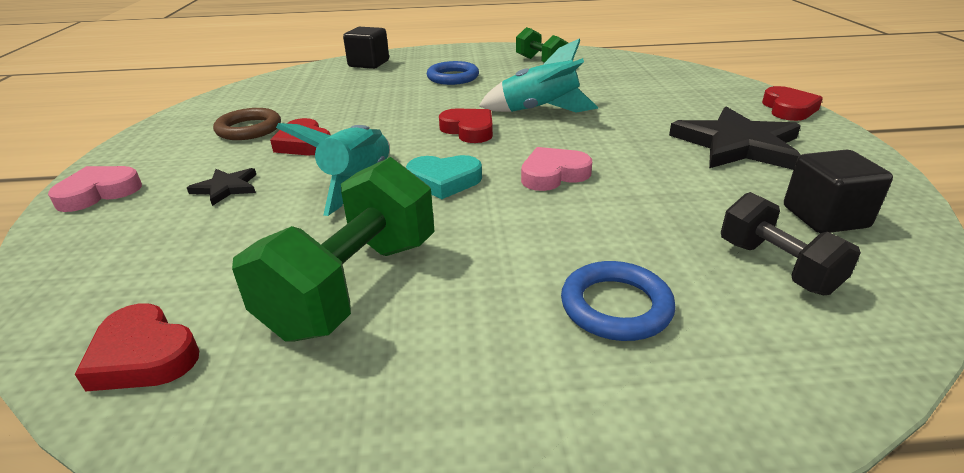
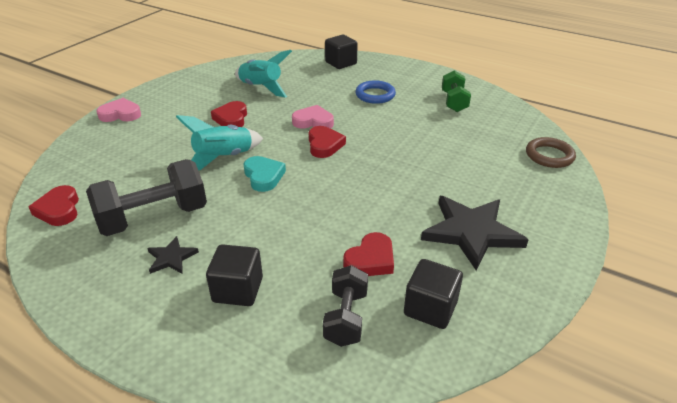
camera: 35 degrees right, 5 degrees up
(226, 188) = (168, 134): black star -> black star (171, 258)
(249, 129) = (219, 96): brown ring -> brown ring (549, 156)
(353, 286) = (154, 217): green dumbbell -> black dumbbell
(444, 181) = (263, 176): turquoise heart -> turquoise heart turned 150 degrees counterclockwise
(540, 111) = (387, 147): turquoise rocket -> turquoise rocket (261, 88)
(553, 174) = (323, 199): pink heart -> pink heart (313, 122)
(616, 306) = (238, 290): blue ring -> black cube
(788, 109) = (570, 222): red heart -> red heart (370, 260)

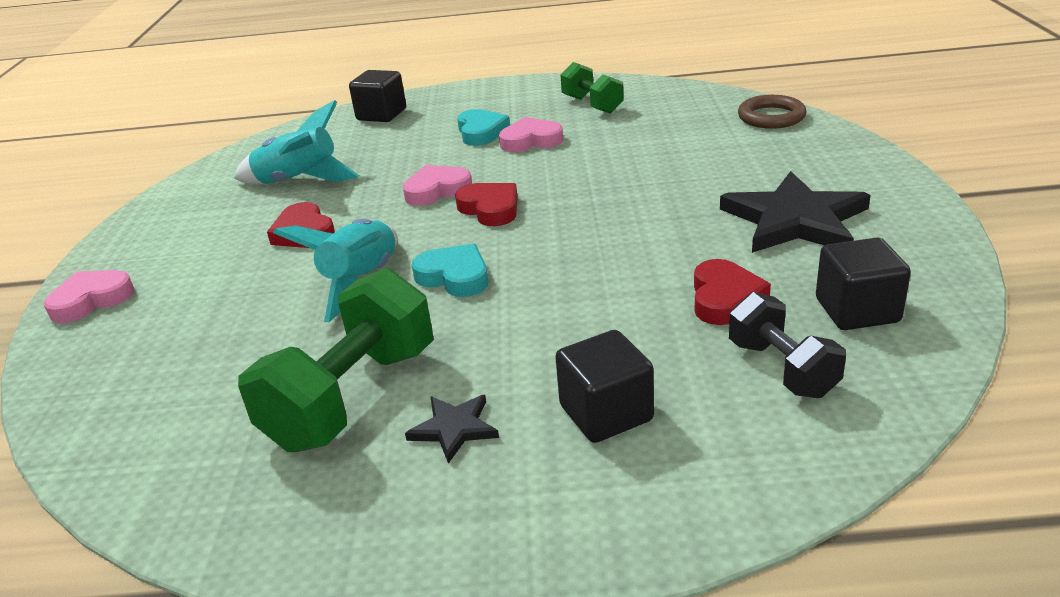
camera: 30 degrees left, 5 degrees down
(59, 210) = (160, 467): red heart -> none
(154, 217) = (352, 397): black dumbbell -> green dumbbell
(375, 95) = (481, 132): blue ring -> turquoise heart
(393, 111) = (531, 141): none -> pink heart

